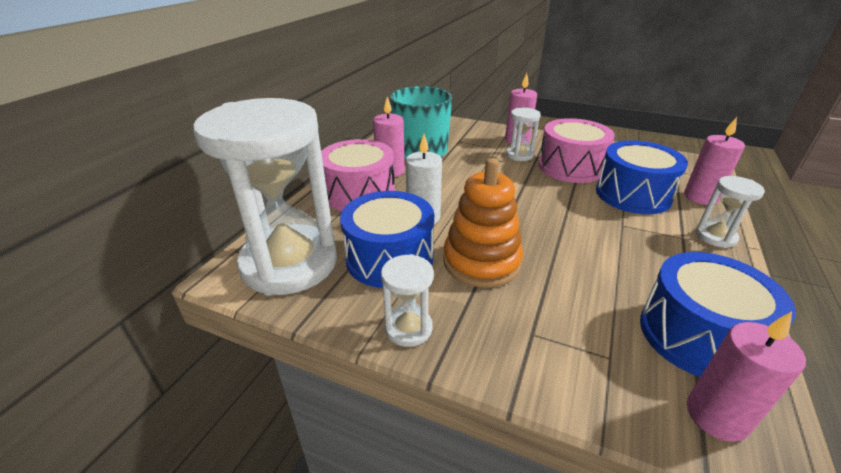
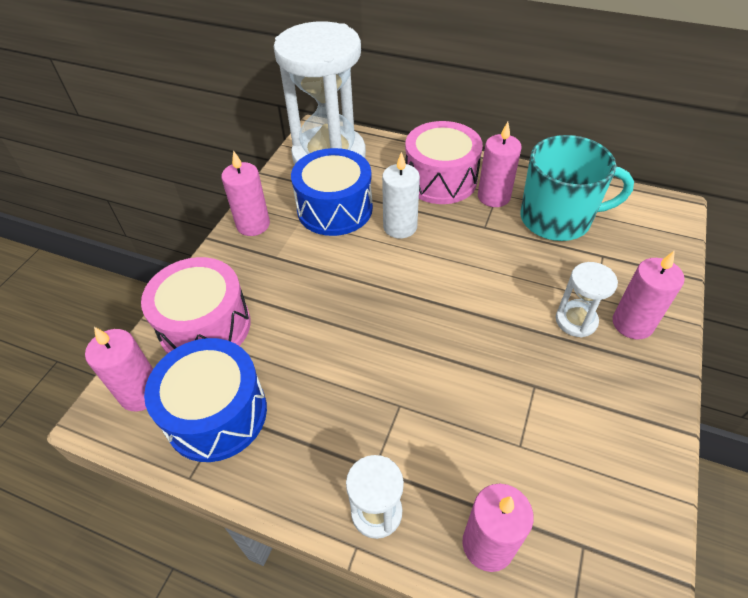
camera: 90 degrees right, 15 degrees up
(408, 328) = (253, 225): white hourglass -> pink candle
(481, 262) = (328, 267): orange stacking toy -> none
(570, 167) = (552, 379): pink drum -> pink drum (205, 326)
(633, 194) = (479, 442): blue drum -> none

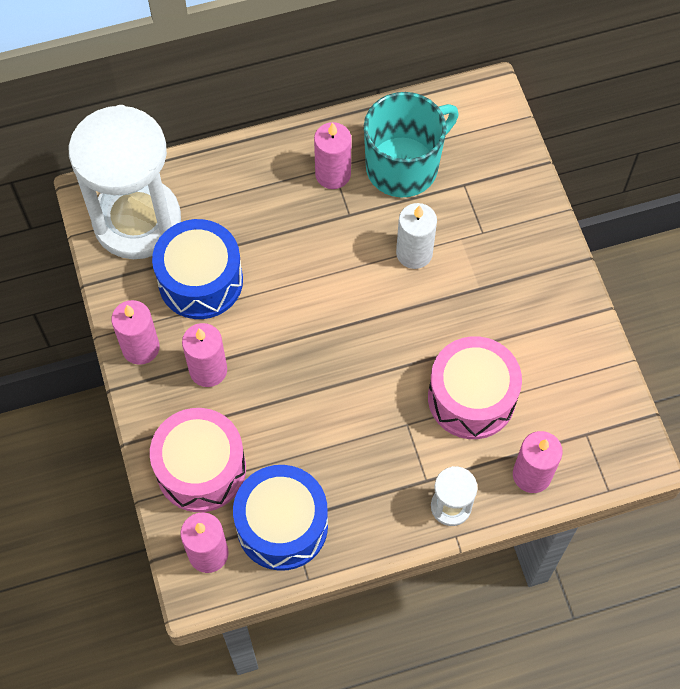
camera: 40 degrees left, 15 degrees up
(400, 227) = (277, 262): white candle -> white candle (414, 253)
(440, 180) = (270, 183): pink drum -> pink drum (471, 398)
(576, 321) = (482, 265): white hourglass -> none
(632, 324) = (523, 240): pink candle -> pink candle (208, 370)

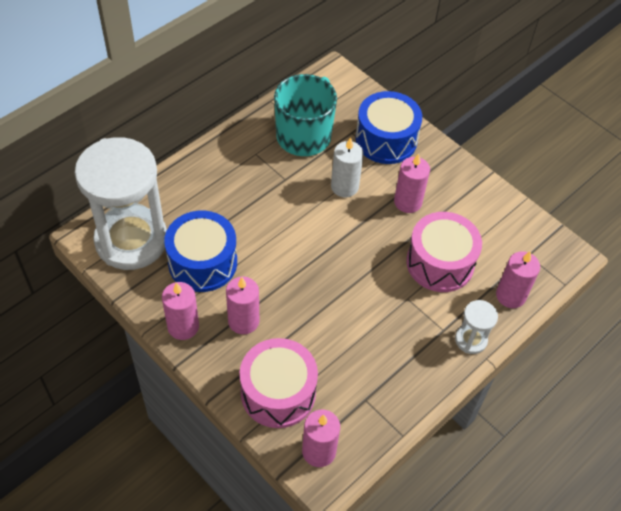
camera: 30 degrees left, 10 degrees down
(282, 525) = (361, 406): blue drum -> blue drum (386, 140)
(333, 174) = (258, 158): pink candle -> pink candle (408, 202)

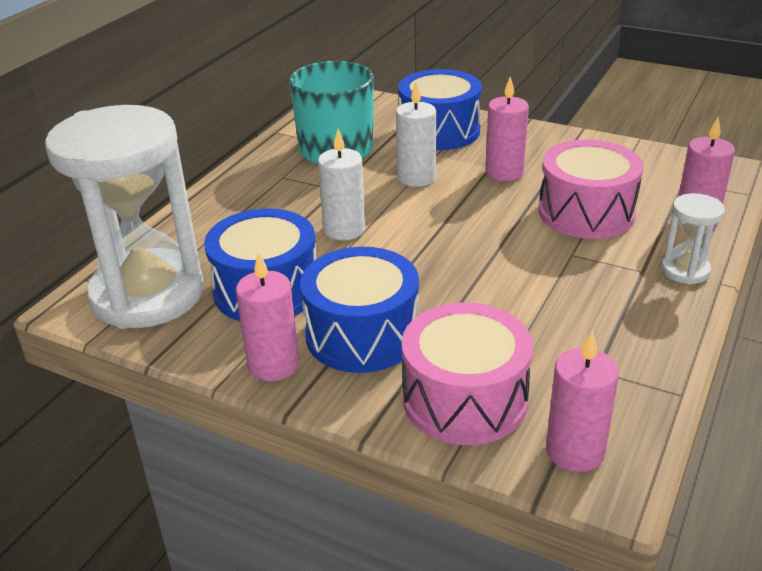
camera: 15 degrees left, 20 degrees down
(243, 321) = (362, 334): pink candle -> blue drum
(273, 223) = (344, 229): none -> white candle

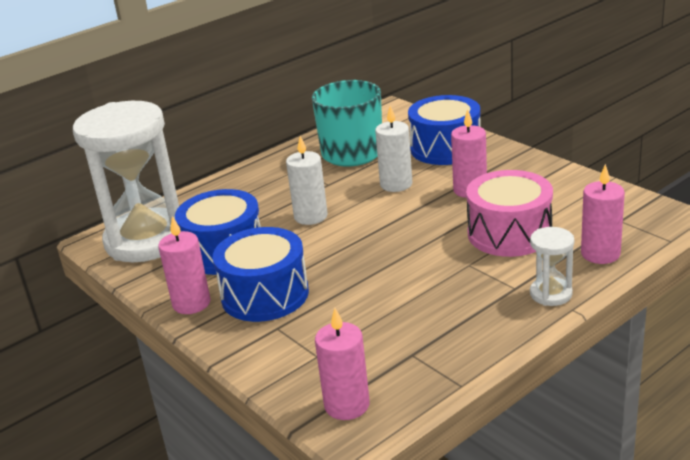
camera: 25 degrees right, 5 degrees down
(464, 399) = (299, 353): pink drum -> none

